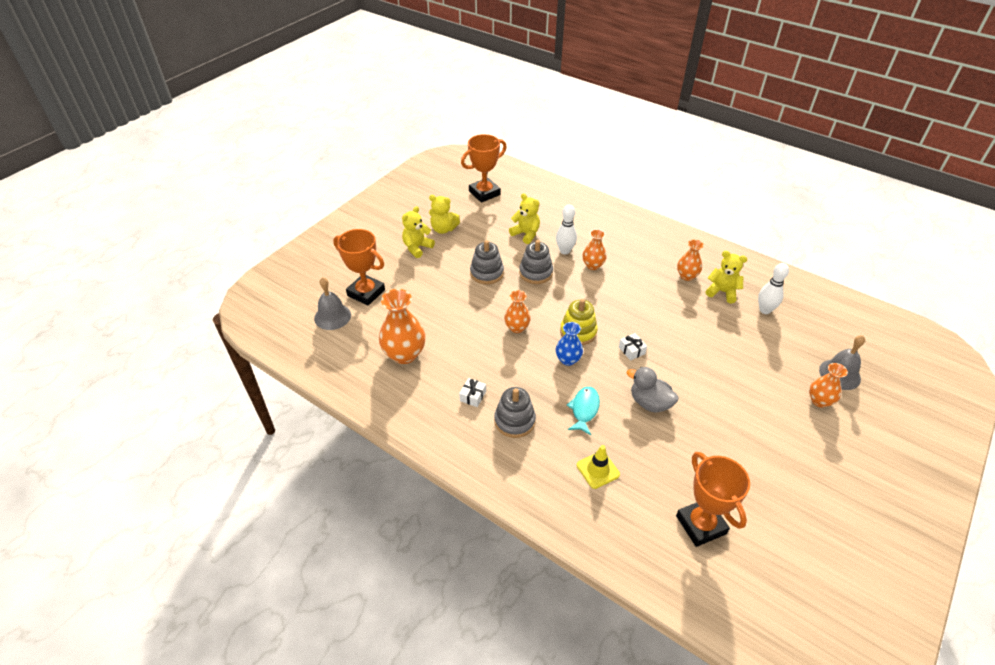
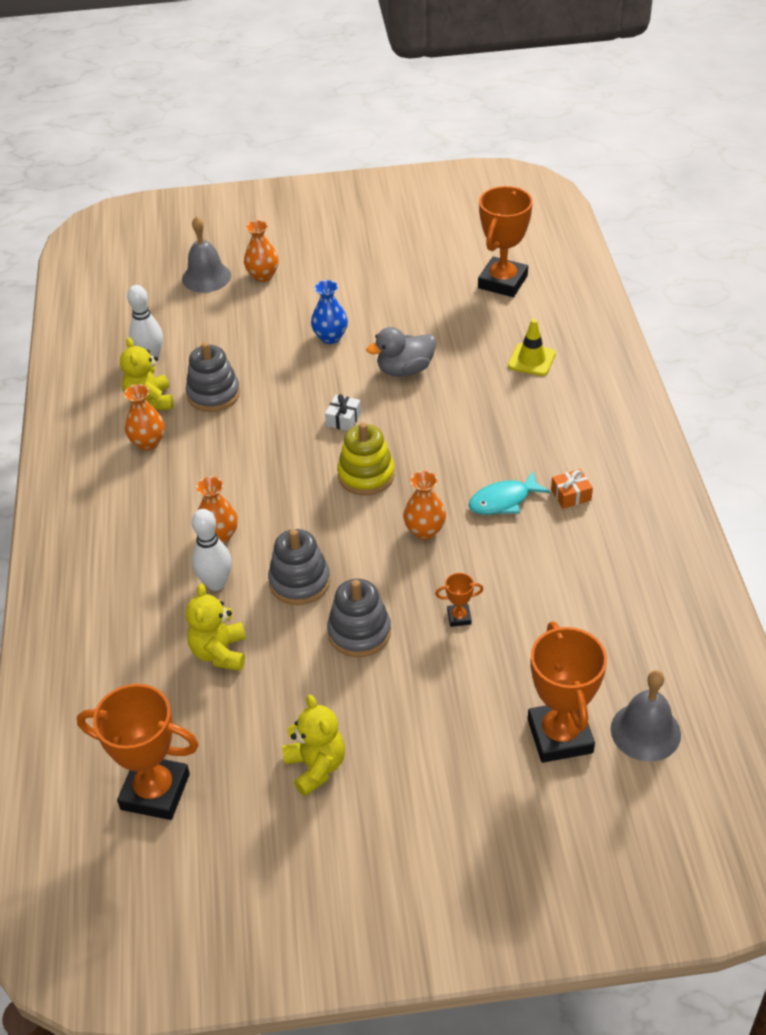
camera: 130 degrees left, 0 degrees up
(404, 354) = (598, 598): orange vase -> none
(417, 247) = (398, 762): yellow teddy bear -> none
(455, 305) = (459, 617): none -> orange trophy
(473, 396) = (571, 495): white gift -> orange gift
(514, 421) = (556, 444): grey stacking toy -> grey stacking toy (213, 394)
(568, 360) = (421, 457): blue vase -> blue vase (330, 337)
(584, 409) = (474, 406): turquoise fish -> turquoise fish (503, 501)
(649, 403) = (405, 370): grey duck -> grey duck turned 75 degrees clockwise

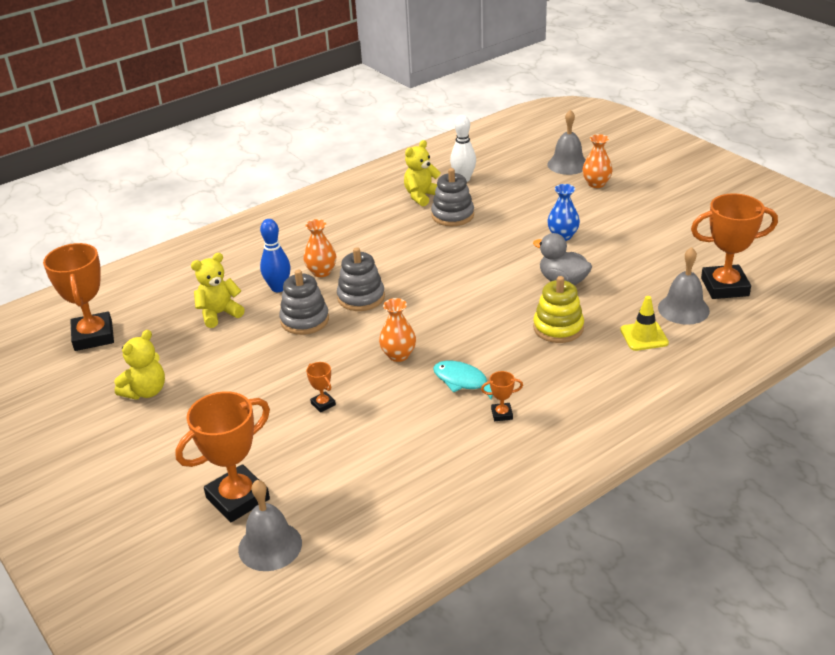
camera: 60 degrees right, 10 degrees down
(148, 442) = (383, 211): orange vase -> none
(216, 583) = (278, 288): white bowling pin -> blue bowling pin
(343, 419) = (481, 275): white gift -> none
(359, 632) = (276, 364): grey stacking toy -> grey stacking toy (361, 297)
(366, 475) = (432, 307): yellow stacking toy -> yellow stacking toy (558, 328)
(513, 319) = (683, 309): none -> grey bell
(571, 495) = (502, 414): orange gift -> orange trophy

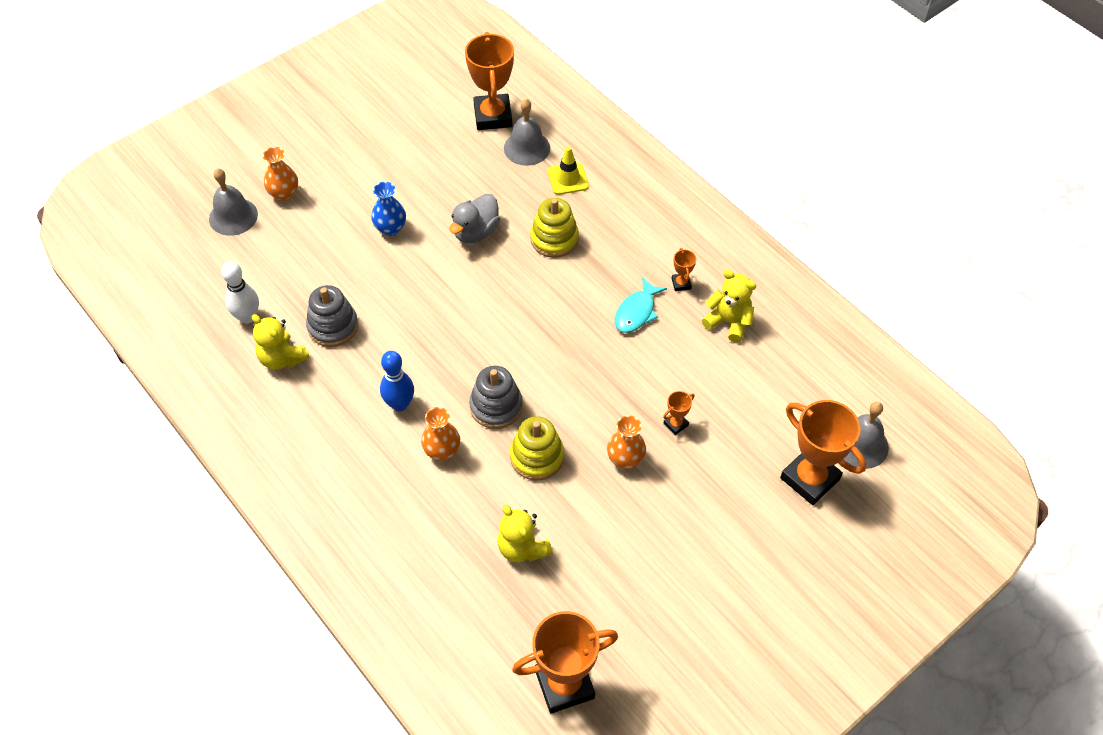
camera: 95 degrees left, 20 degrees up
(146, 391) = (665, 597): yellow teddy bear -> yellow teddy bear (728, 322)
(278, 288) = (472, 492): blue bowling pin -> blue bowling pin (400, 404)
(304, 320) = (537, 457): grey stacking toy -> yellow stacking toy
(398, 355) = (598, 366): orange vase -> orange vase (625, 459)

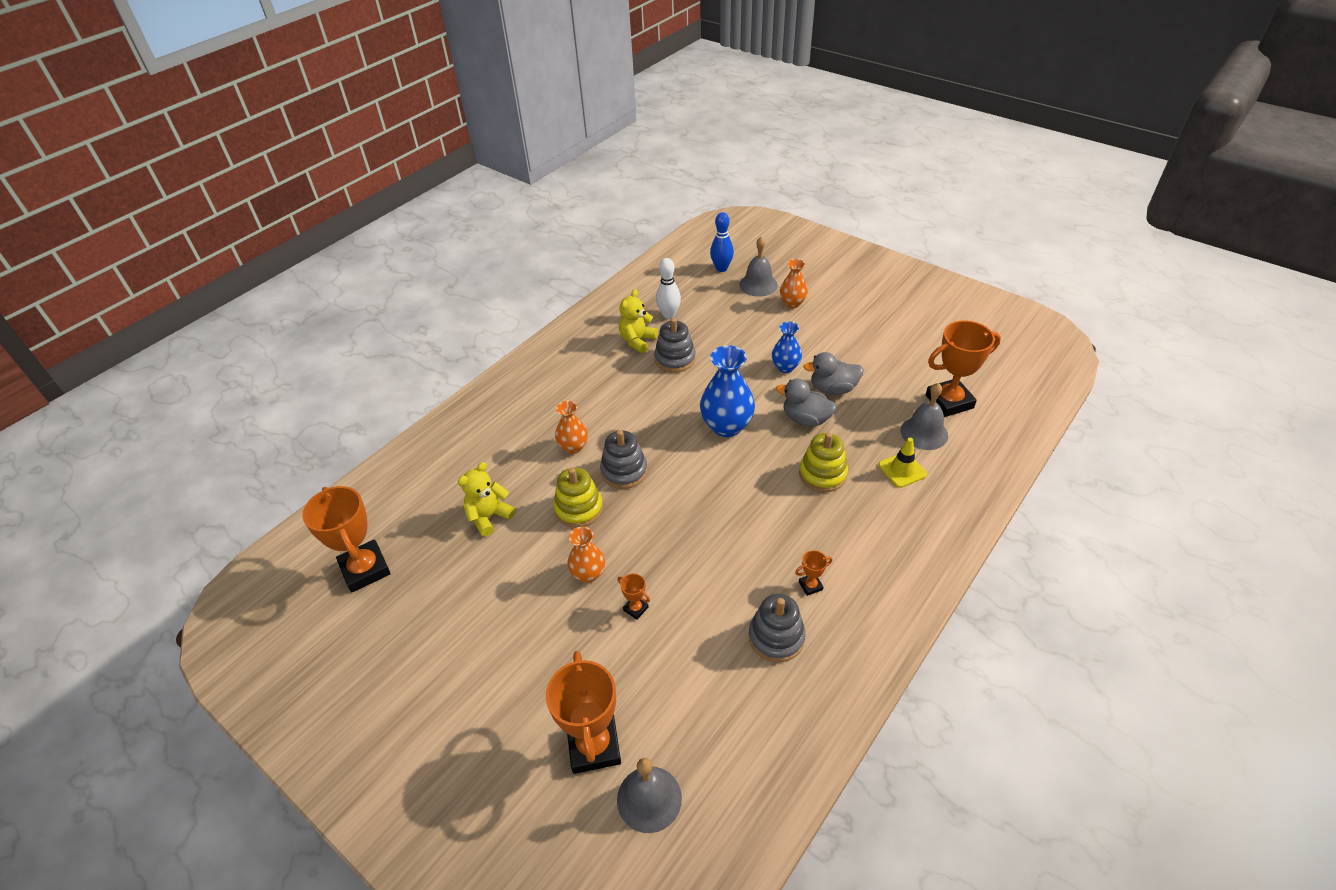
camera: 80 degrees right, 10 degrees down
(400, 404) = (612, 412): blue bowling pin -> blue bowling pin (721, 268)
(440, 198) = (833, 389): none -> grey duck
(461, 301) = (726, 426): none -> blue vase
(636, 312) = (760, 554): turquoise fish -> none
(728, 322) = (776, 637): yellow teddy bear -> grey stacking toy
(809, 478) = (594, 746): orange trophy -> orange trophy turned 45 degrees counterclockwise

